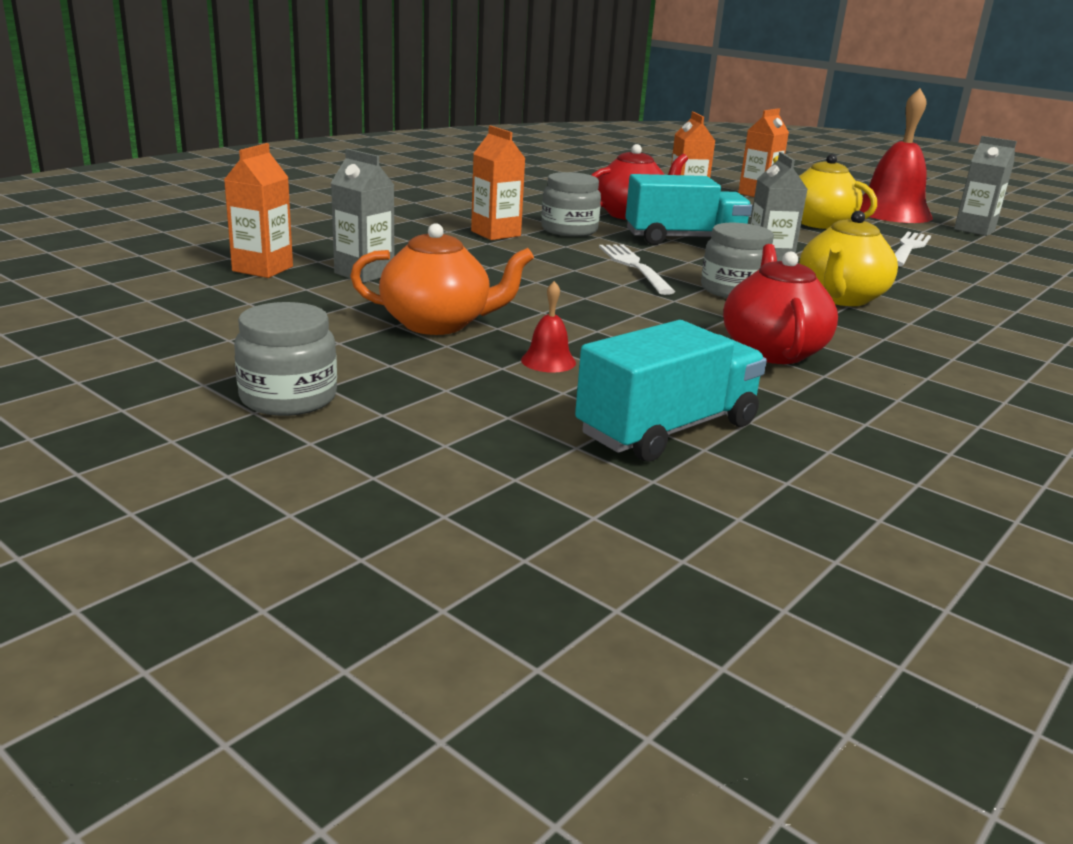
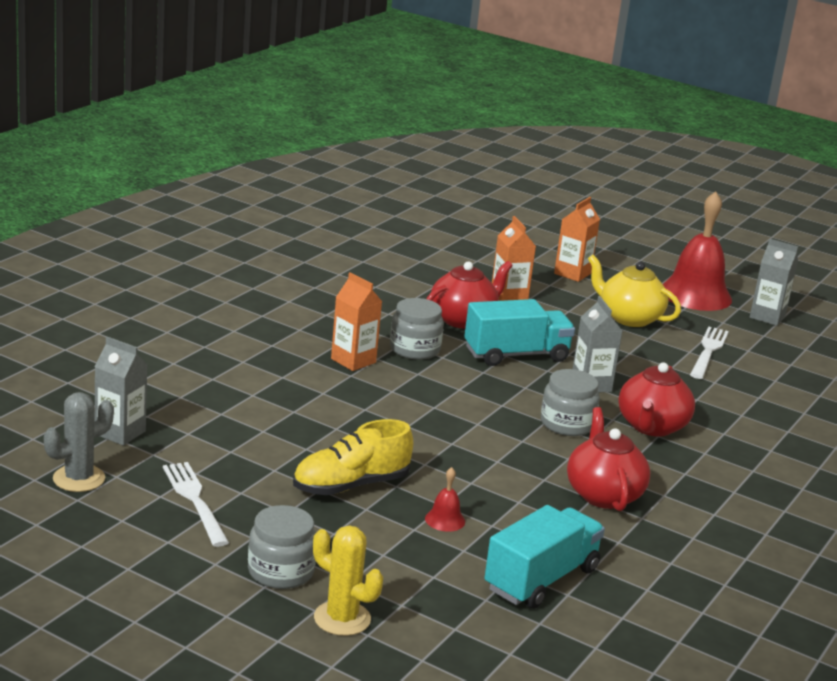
camera: 10 degrees left, 0 degrees up
(98, 299) = (79, 479): none -> grey cactus
(262, 269) = (183, 429): orange carton -> none
(344, 455) = (342, 619): none -> yellow cactus
(364, 273) = (267, 428): grey carton -> grey carton (120, 433)
(437, 324) = (350, 485): orange teapot -> yellow shoe
(633, 267) = (481, 399): white fork -> white fork (194, 500)
(840, 298) = (651, 427): yellow teapot -> red teapot

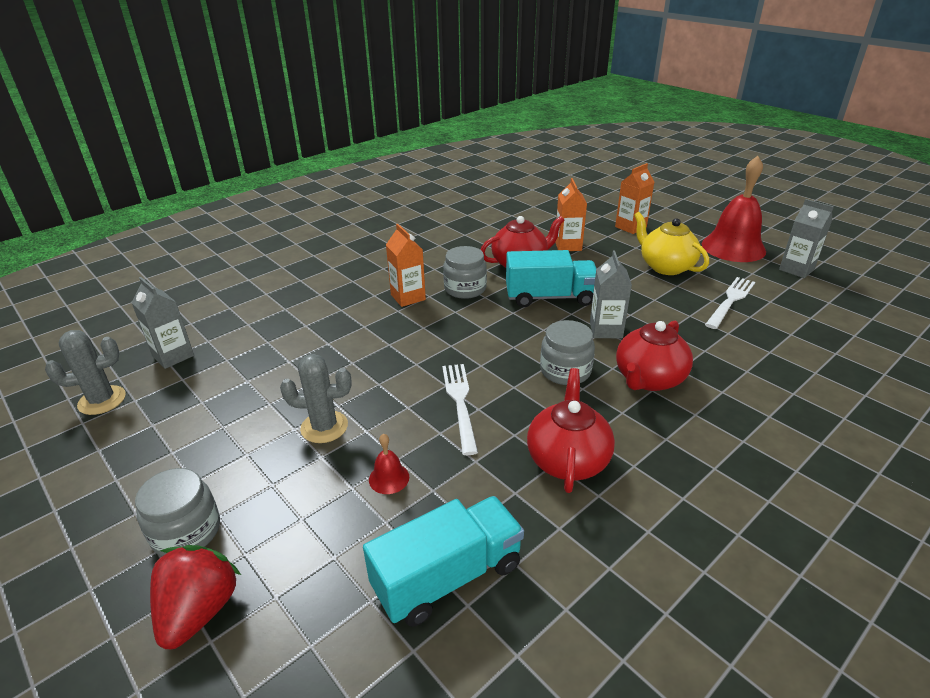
camera: 20 degrees right, 10 degrees up
(194, 500) = (176, 432): white fork -> white fork (459, 402)
(342, 619) = (199, 611): yellow cactus -> red strawberry
(350, 485) = (324, 427): yellow shoe -> grey cactus

